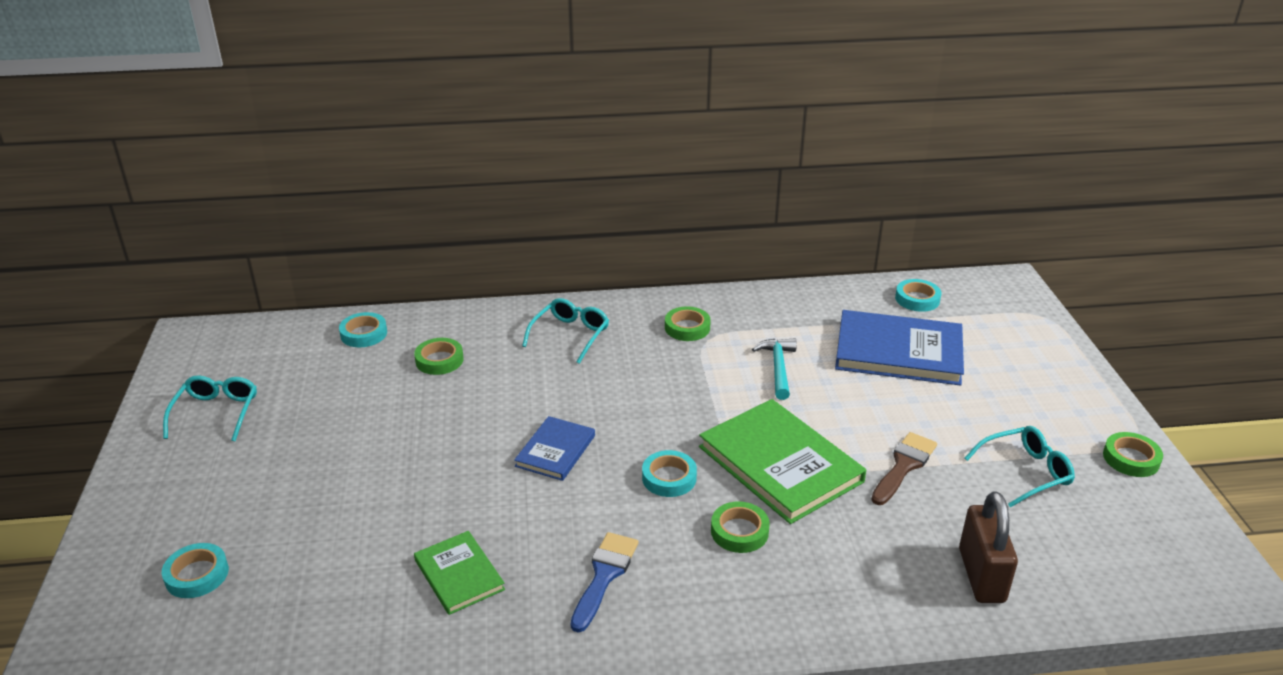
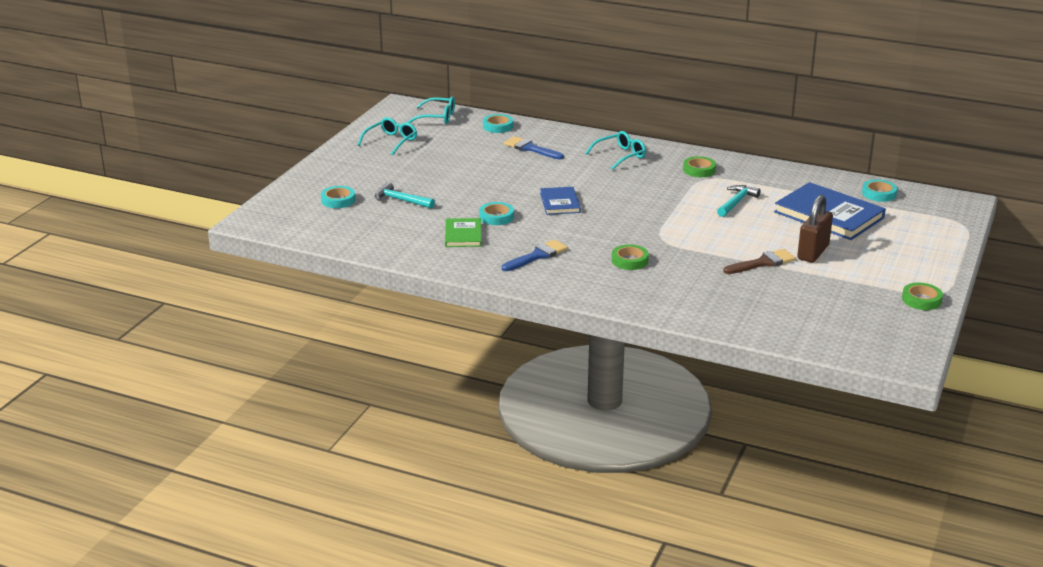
camera: 30 degrees right, 5 degrees down
(308, 534) = (401, 200): none -> turquoise hammer
(439, 360) = (531, 148): green tape -> blue brush
(555, 451) = (560, 203): blue book -> blue book turned 60 degrees counterclockwise
(669, 478) = (613, 230): turquoise tape -> turquoise tape (496, 217)
(780, 464) = (685, 242): green book -> none
(981, 575) = (751, 315): brown padlock -> brown padlock (813, 252)
(1025, 472) = (839, 286): turquoise glasses -> turquoise glasses (437, 117)

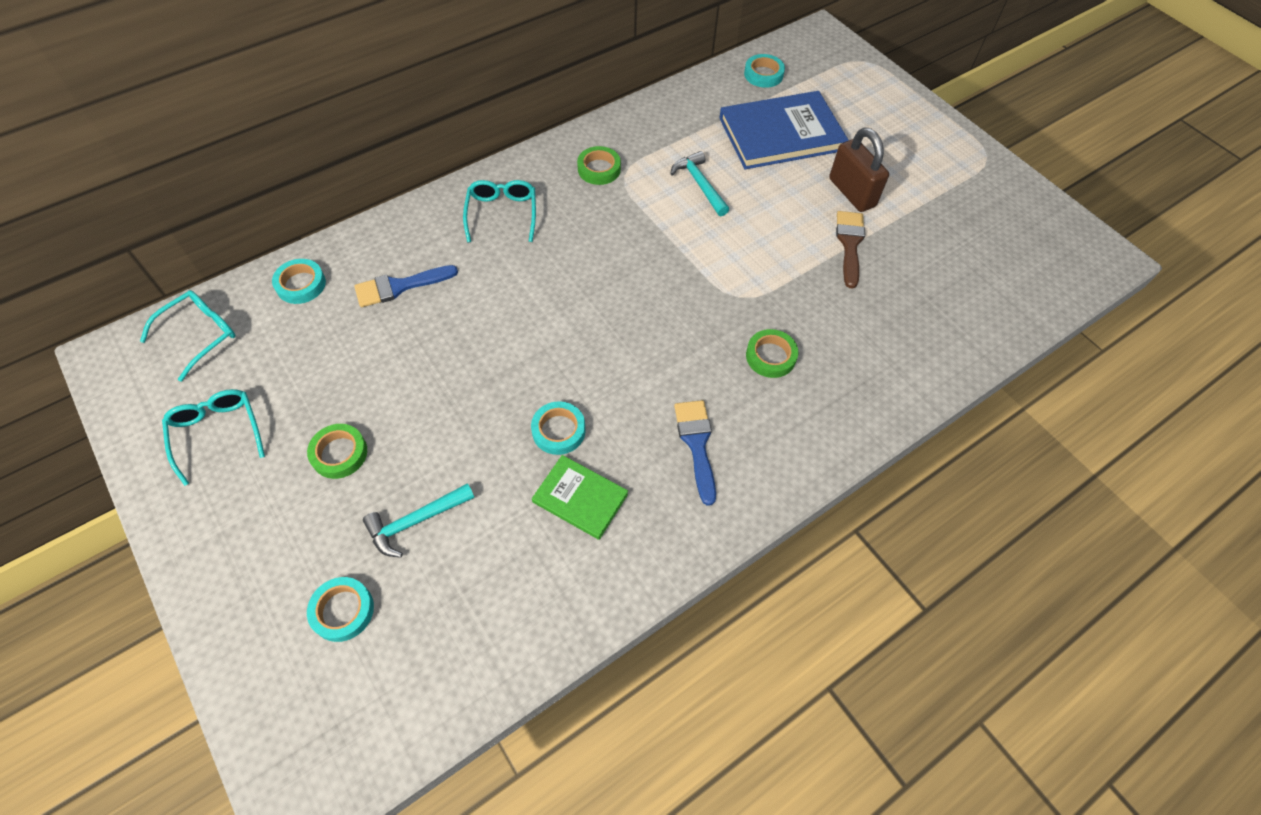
camera: 60 degrees left, 30 degrees up
(560, 203) = (574, 341): blue book -> none
(921, 300) = (993, 175): green tape -> green tape (339, 453)

